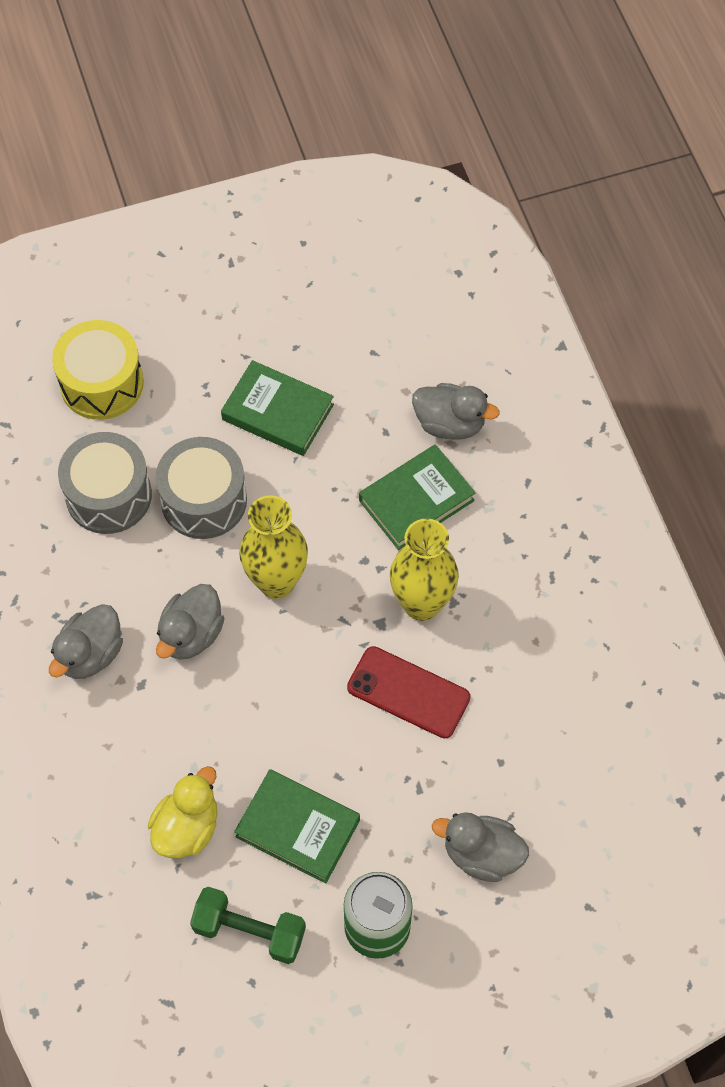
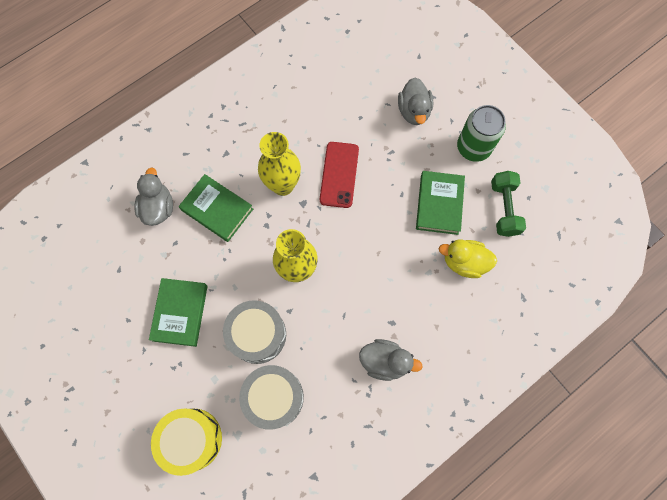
camera: 110 degrees left, 10 degrees up
(191, 634) = (349, 306): grey duck -> none

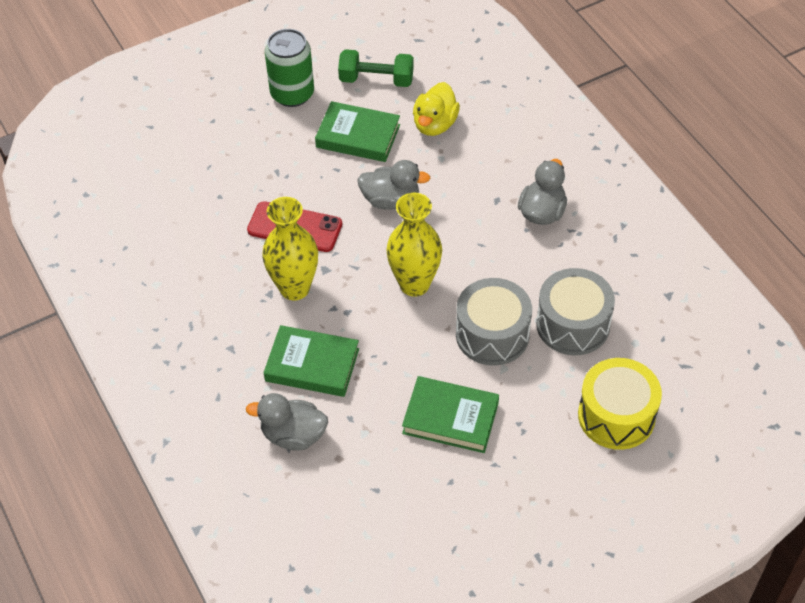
camera: 80 degrees left, 20 degrees down
(217, 209) = (312, 365): green book -> green book turned 60 degrees clockwise
(414, 111) = (227, 142): grey duck -> grey duck (391, 200)

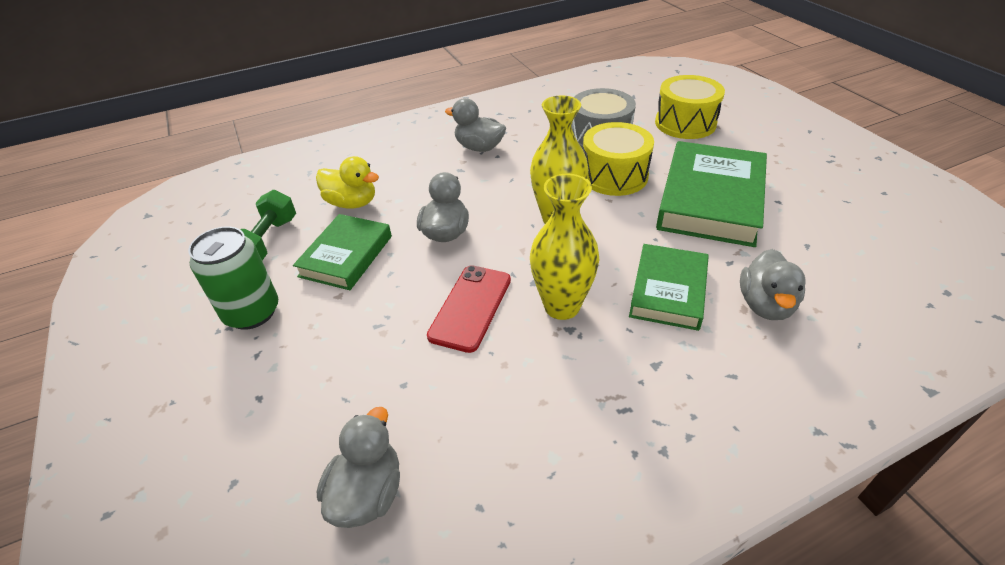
camera: 85 degrees left, 10 degrees down
(138, 192) = (368, 493): none -> grey duck
(450, 418) = (711, 200): green book -> green book, size x1.61
(492, 334) = (614, 176): grey drum -> yellow drum

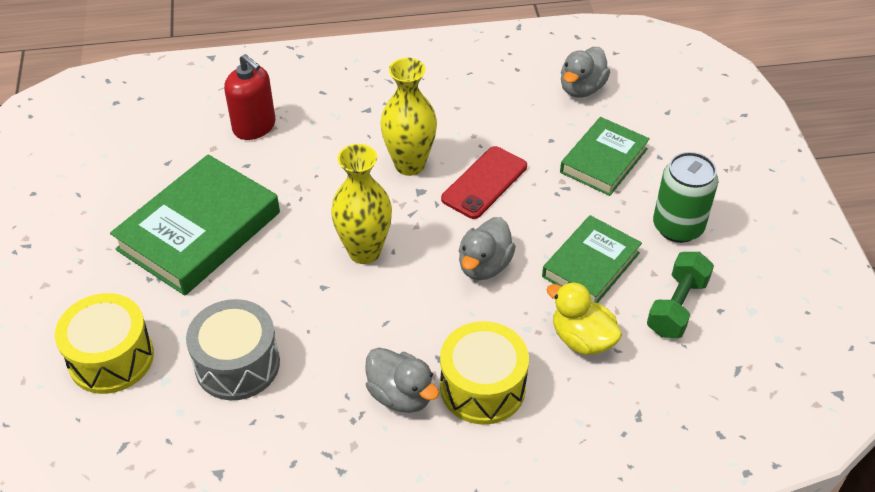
camera: 165 degrees left, 5 degrees up
(614, 176) = (268, 292): yellow drum -> yellow drum (482, 387)
(668, 291) = (317, 155): green book -> green book (604, 161)
(765, 305) = (254, 126): grey duck -> red soap dispenser

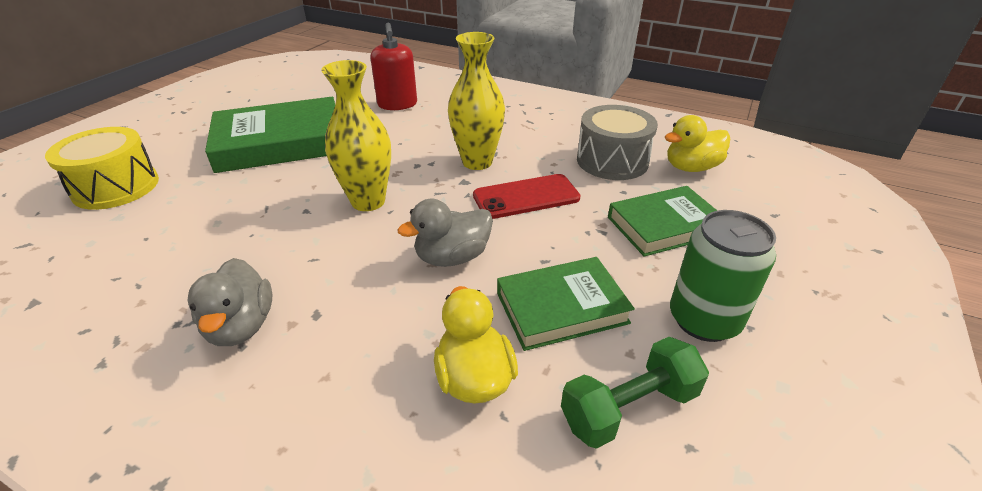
camera: 35 degrees right, 10 degrees down
(237, 364) = (172, 231): grey drum -> grey drum (612, 161)
(482, 387) = (317, 365): yellow drum -> none
(581, 88) = (691, 167): grey duck -> yellow duck

